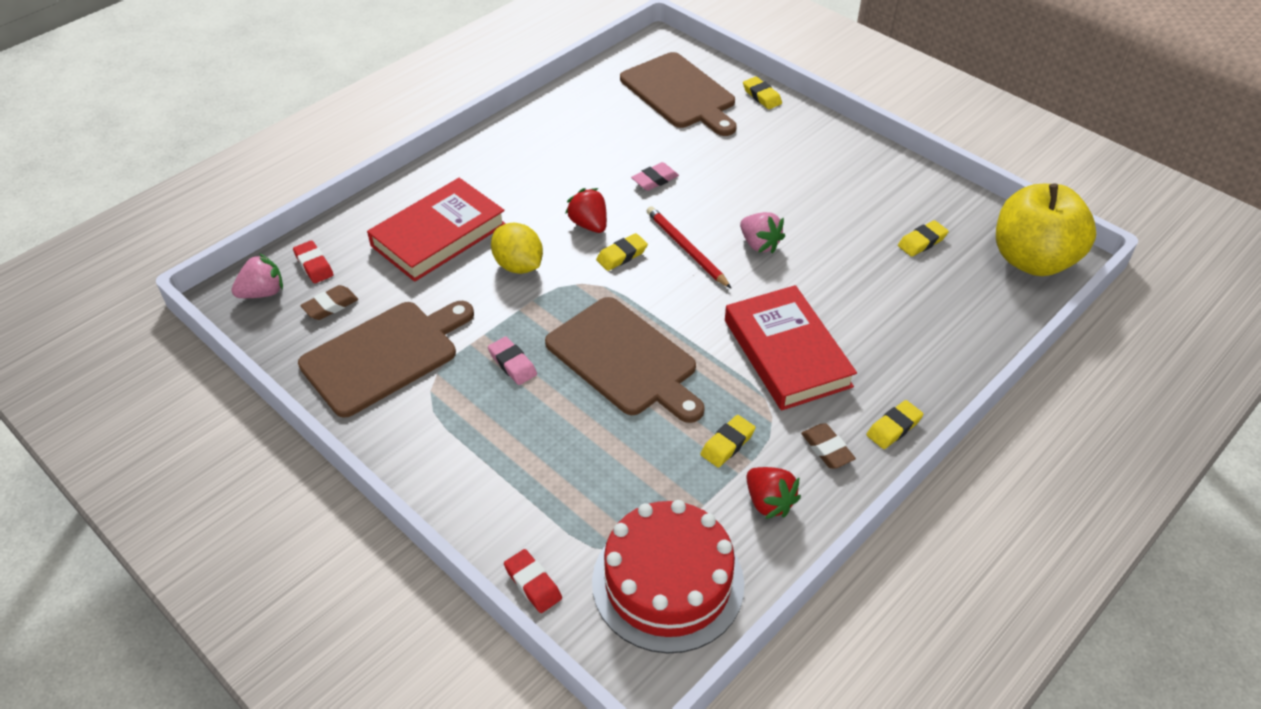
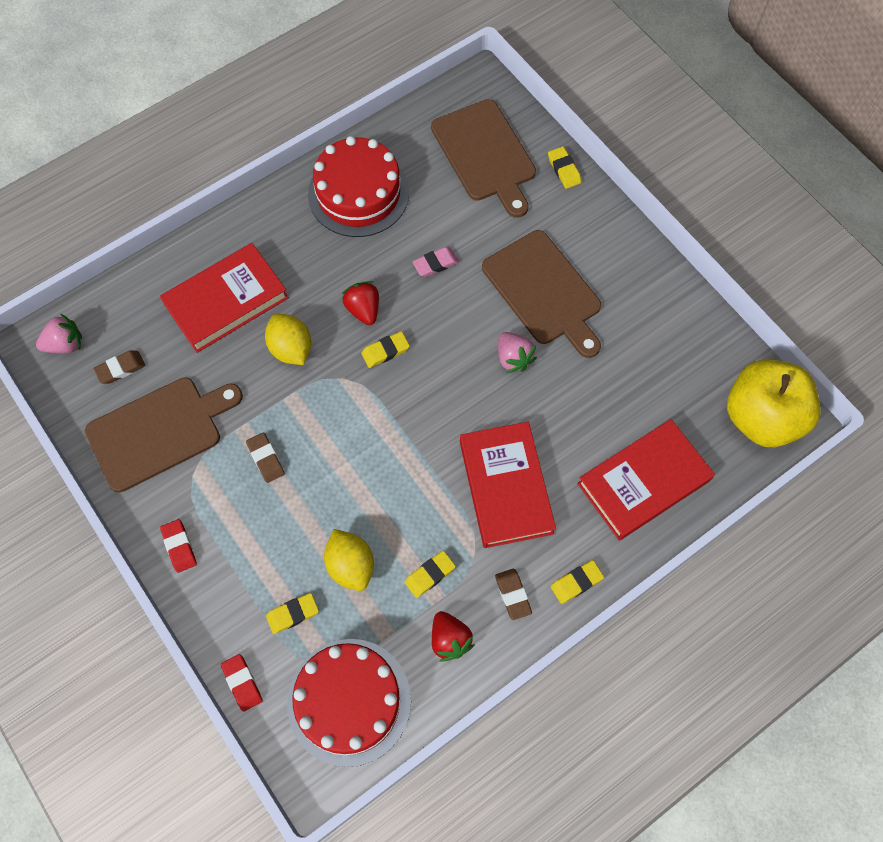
camera: 10 degrees right, 20 degrees up
(314, 265) = (112, 319): red eraser -> red eraser (179, 547)
(512, 364) = (266, 459): pink eraser -> brown eraser
(559, 135) = (358, 193): none -> red cake
(624, 359) = (362, 470): brown cutting board -> brown cutting board (544, 291)
(634, 448) = (351, 565): none -> yellow lemon
(686, 249) = (445, 353): red pencil -> none
(922, 242) = (665, 379): yellow eraser -> yellow eraser (293, 614)
(933, 329) = (643, 482): none -> red book

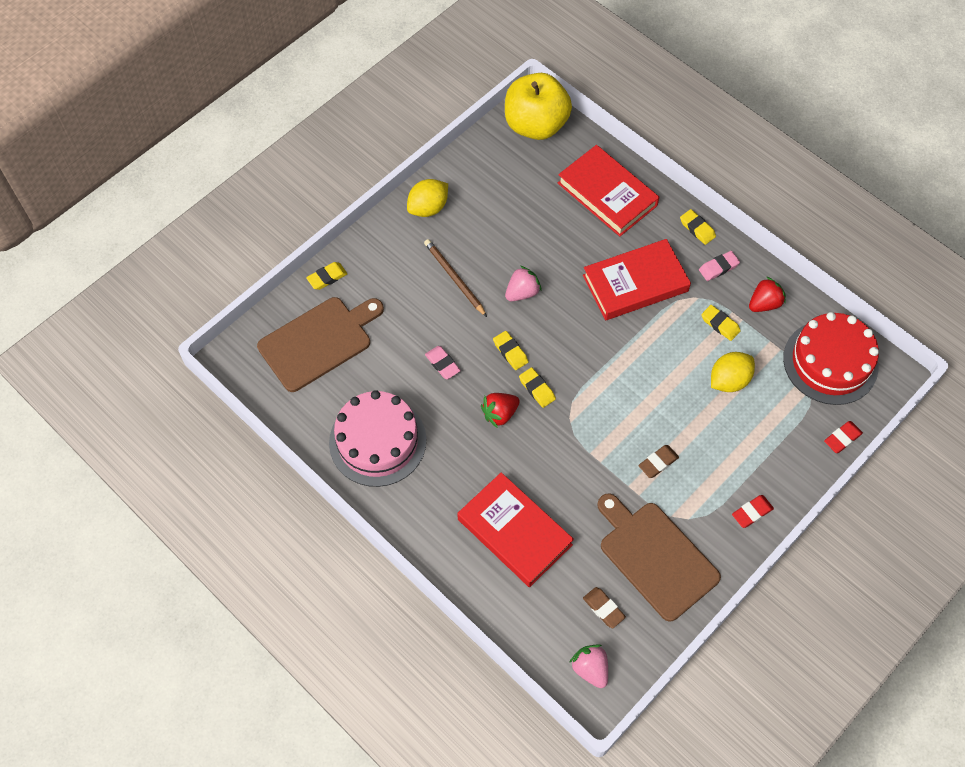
camera: 100 degrees left, 5 degrees down
(291, 348) = (551, 465): yellow lemon -> yellow lemon (428, 208)
(293, 614) = (779, 414): yellow eraser -> yellow eraser (510, 352)
(358, 193) = (377, 441): red cake -> pink cake
(513, 595) = (718, 268): brown eraser -> pink eraser
(544, 291) = (454, 278): brown cutting board -> brown pencil

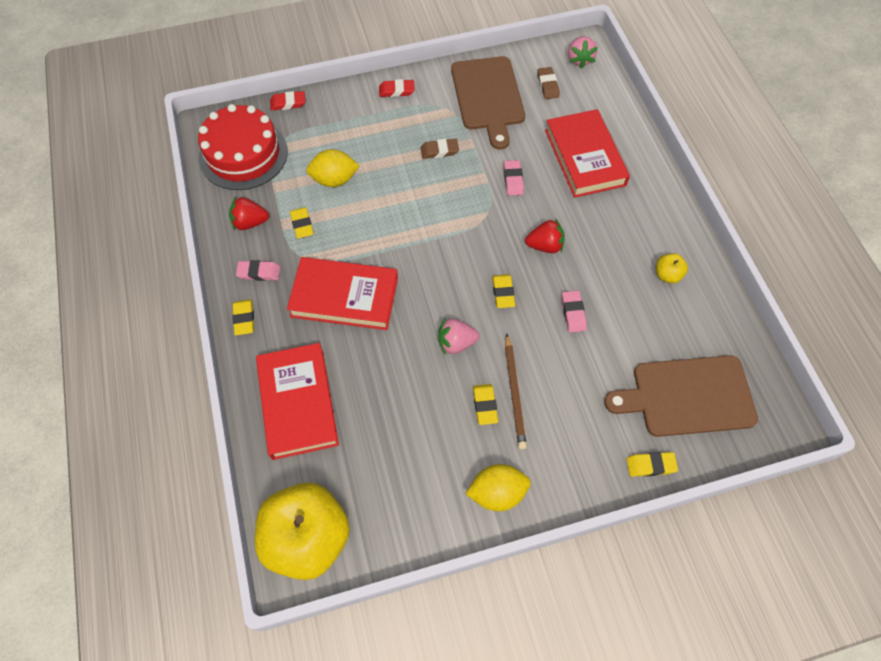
camera: 150 degrees left, 0 degrees up
(377, 441) = (667, 275): pink cake -> yellow apple
(537, 389) = (499, 250): yellow eraser -> yellow eraser (485, 405)
(568, 468) = (513, 180): none -> pink eraser

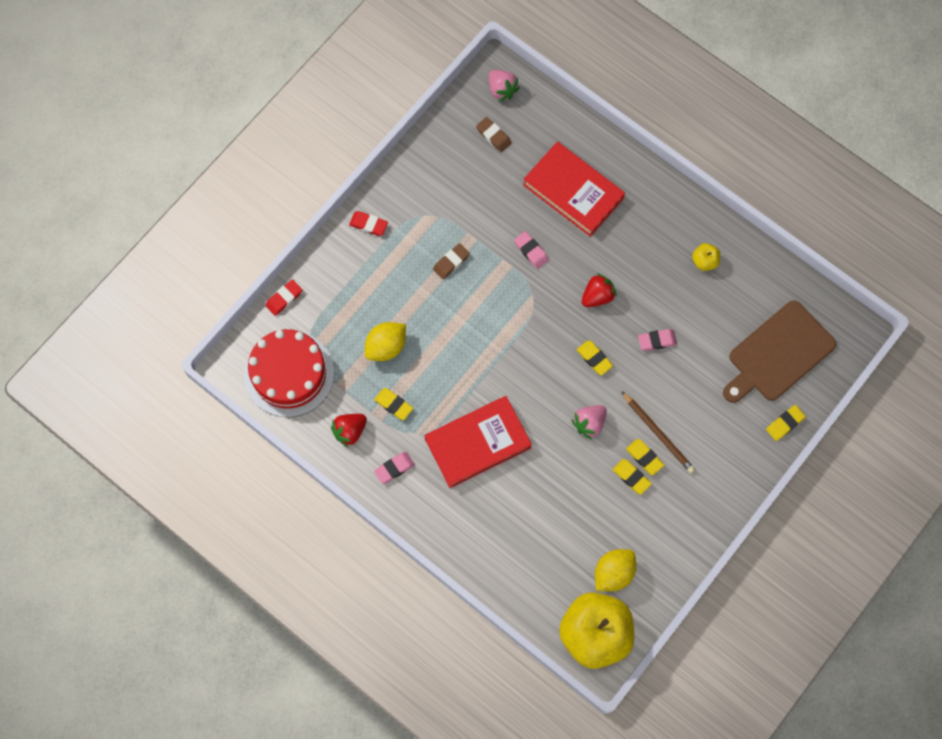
camera: 35 degrees left, 10 degrees up
(244, 319) = (416, 513): yellow eraser -> yellow eraser (631, 477)
(298, 403) = (511, 548): red book -> none
(396, 91) = (368, 224): red eraser -> red eraser turned 60 degrees clockwise
(488, 96) = (451, 180): brown cutting board -> none
(497, 493) = (697, 514): yellow lemon -> yellow lemon (613, 573)
(573, 313) = (657, 341): pink eraser -> pink eraser turned 60 degrees counterclockwise

